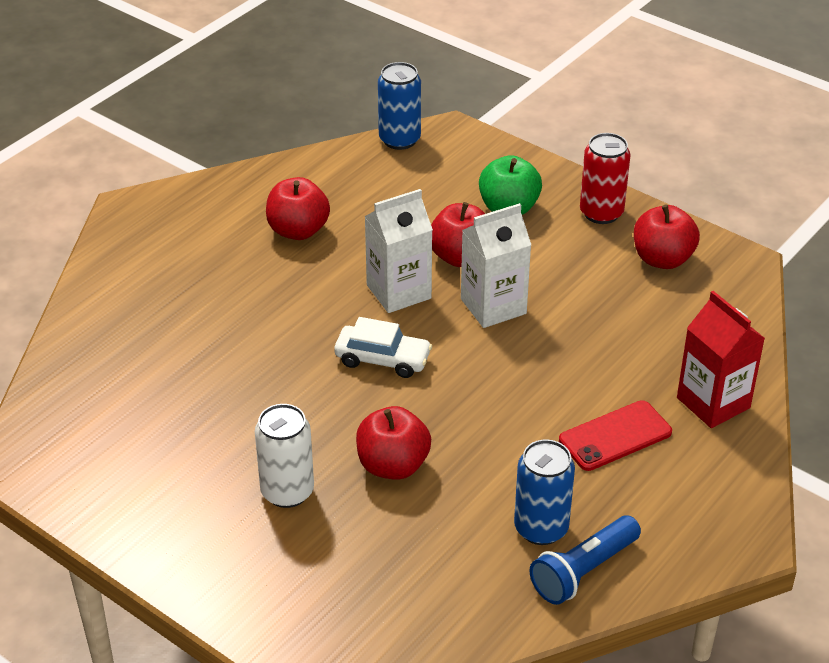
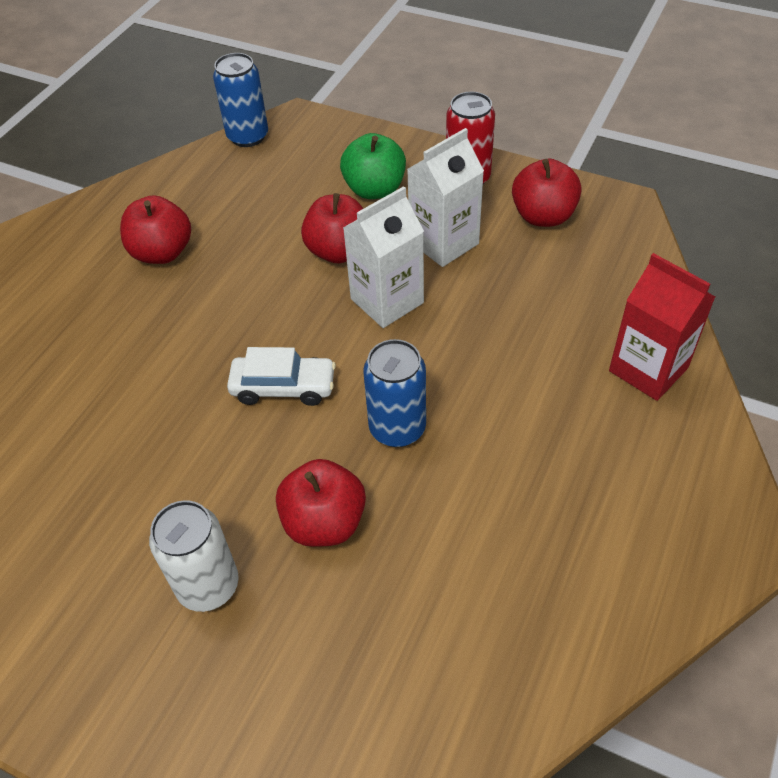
camera: 10 degrees left, 10 degrees up
(398, 292) = (283, 303): white carton -> white carton (444, 242)
(541, 528) = (513, 571): blue can -> blue can (397, 428)
(583, 571) = (578, 620): blue flashlight -> none
(615, 436) = (559, 431): red phone -> none

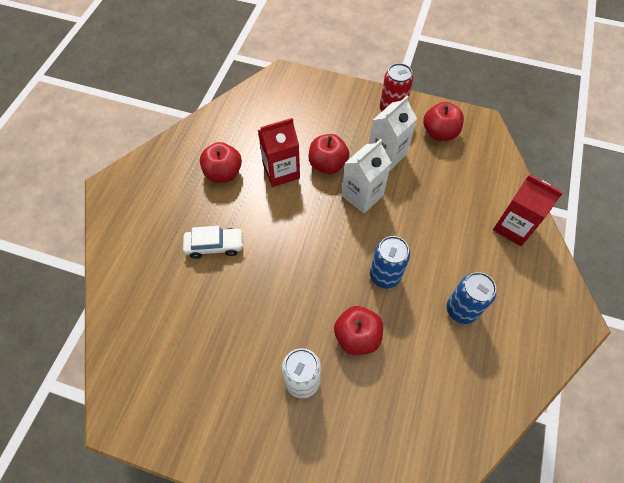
camera: 10 degrees left, 10 degrees up
(248, 136) = (255, 89): blue can -> blue can (461, 310)
(258, 256) = (281, 171): none -> red carton
(283, 387) = (315, 256): white car -> white car (214, 246)
(374, 189) = (339, 121): green apple -> none

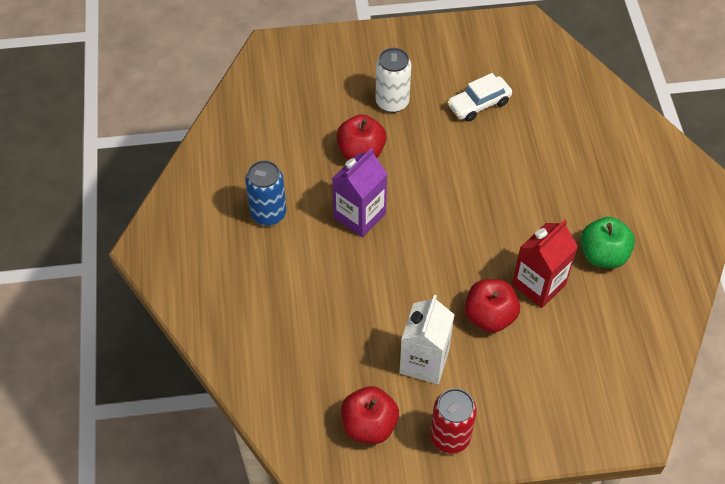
camera: 155 degrees right, 5 degrees down
(214, 246) = (551, 176): white car -> white car (479, 104)
(223, 173) = (603, 255): red apple -> green apple
(362, 195) = (427, 293): white carton -> none
(385, 276) = (359, 215): blue can -> purple carton
(513, 227) = (235, 326): red carton -> none

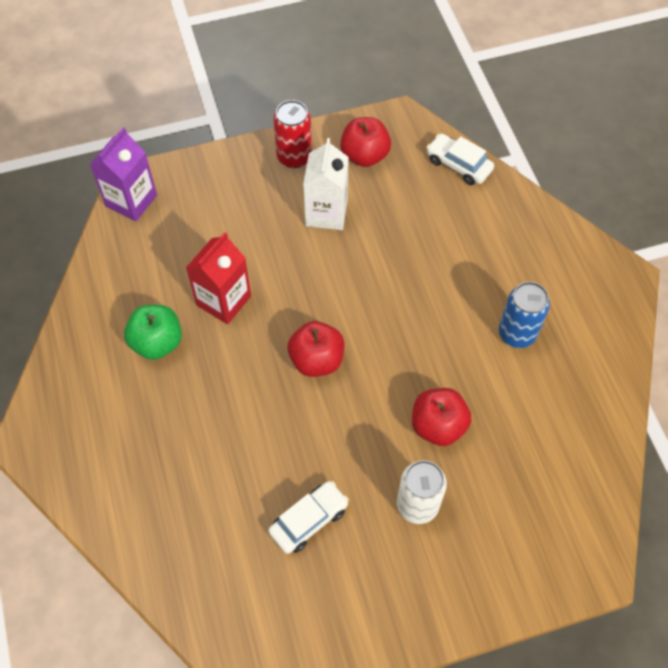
camera: 170 degrees right, 5 degrees up
(267, 396) = (458, 165): none -> white car
(359, 215) = (420, 346): purple carton -> purple carton (131, 201)
(489, 316) = (270, 262): red apple -> red apple (316, 360)

